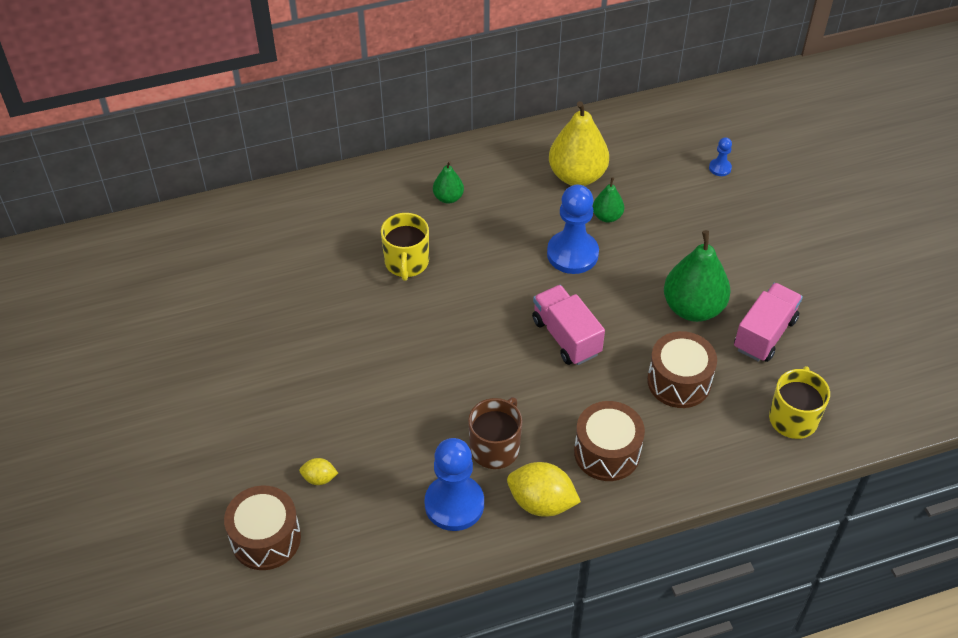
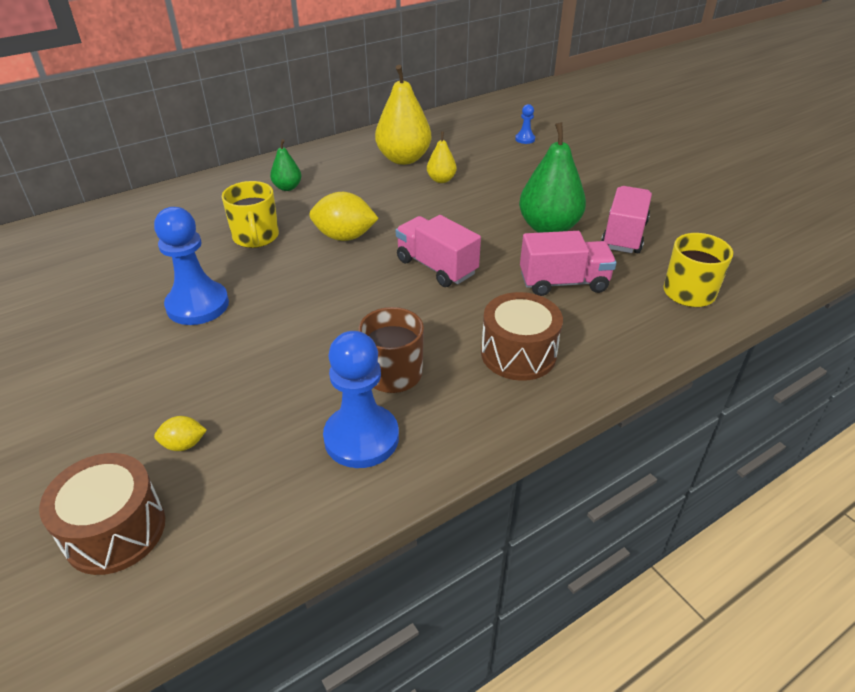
camera: 15 degrees left, 10 degrees down
(541, 502) = (465, 415): yellow lemon -> yellow lemon (344, 237)
(572, 254) = (419, 208): blue pawn -> blue pawn (198, 305)
(607, 216) = (441, 180): green pear -> yellow pear
(679, 381) = (563, 282): brown drum -> pink truck

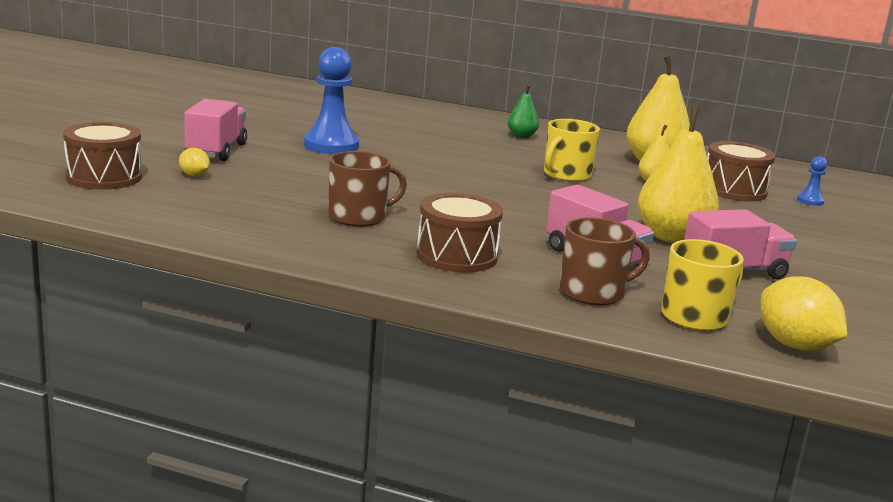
camera: 50 degrees right, 20 degrees down
(256, 237) = (438, 142): yellow mug -> yellow mug (566, 175)
(344, 237) = (495, 167): yellow lemon -> yellow lemon (794, 345)
(361, 438) = (272, 221): blue pawn -> none
(436, 267) = (518, 205): pink truck -> pink truck (216, 151)
(484, 156) = (734, 190): none -> brown drum
(548, 227) = (672, 237): green pear -> yellow pear
(626, 317) = (593, 292): none -> brown mug

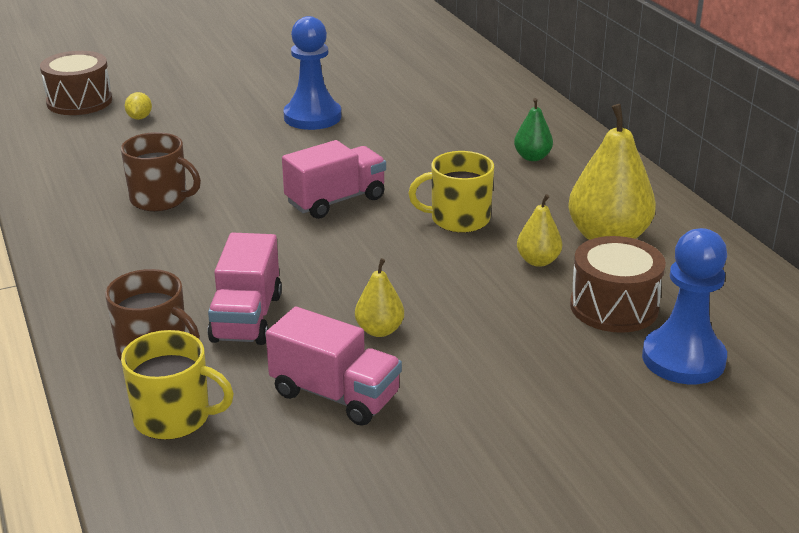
camera: 50 degrees right, 10 degrees up
(216, 151) = (209, 97): pink truck -> pink truck (335, 200)
(457, 256) = (141, 266): brown drum -> none
(672, 237) = (379, 330): yellow pear -> yellow pear, size x0.51
(794, 345) = (180, 493): yellow lemon -> none
(810, 201) = (683, 359): blue pawn -> blue pawn, size x2.20

